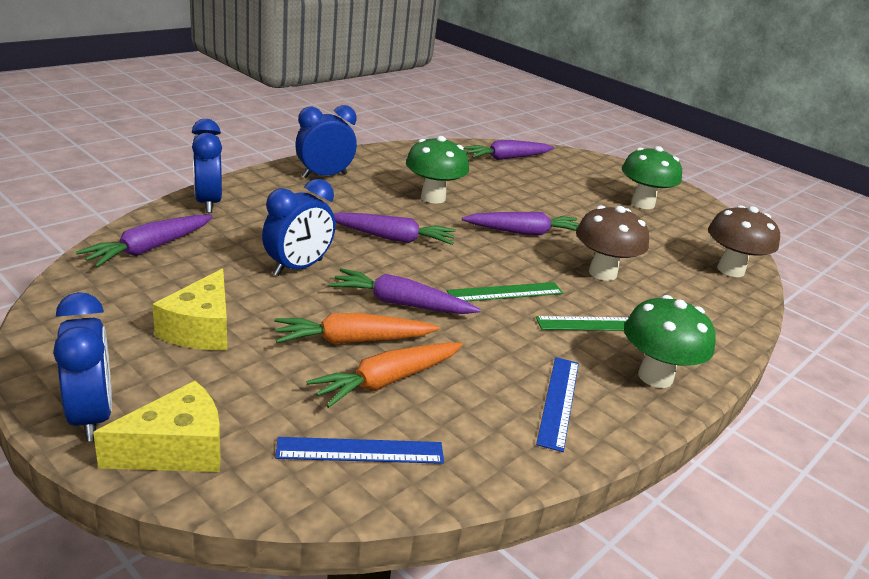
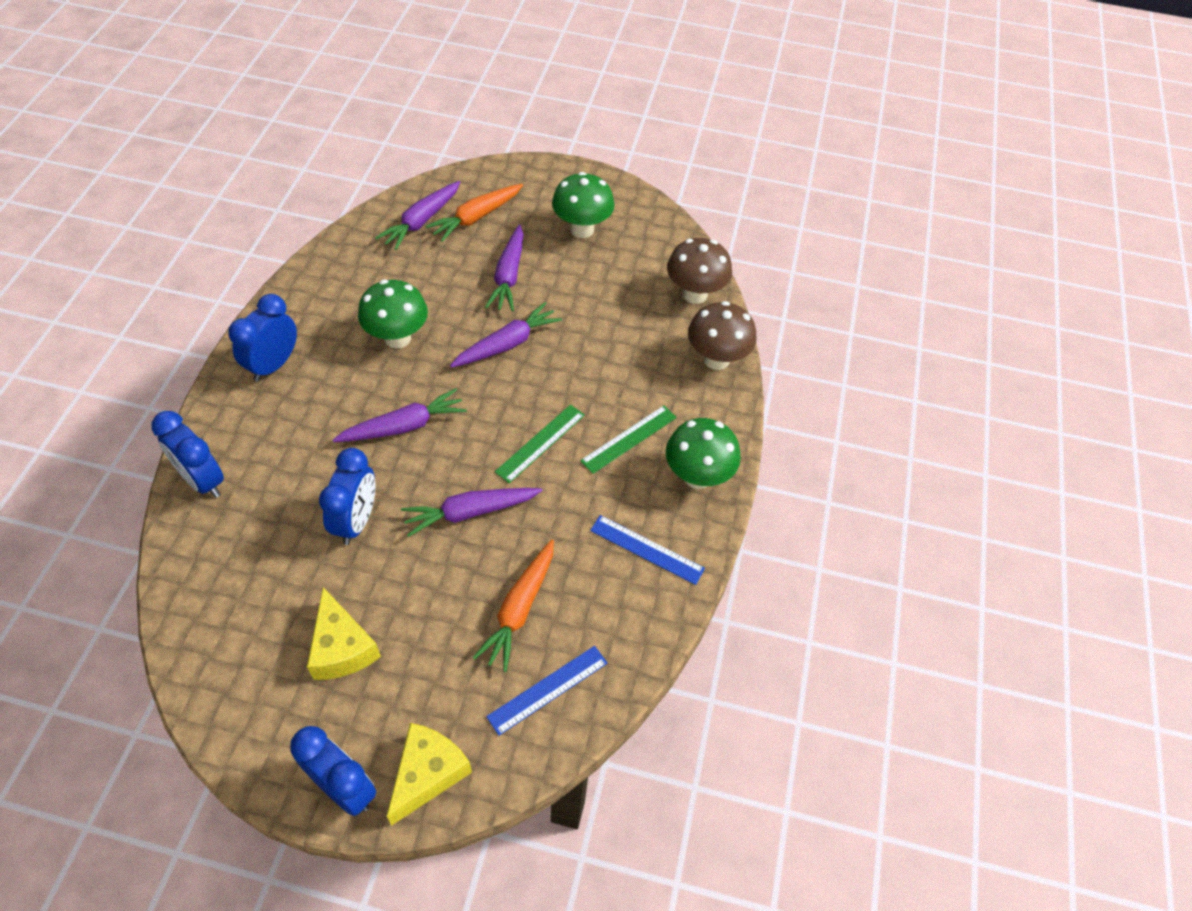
camera: 30 degrees left, 25 degrees up
(149, 248) = (211, 580): purple carrot -> purple carrot (508, 276)
(353, 340) = (465, 582): orange carrot -> orange carrot (476, 217)
(559, 401) = (647, 549): blue ruler -> blue ruler turned 45 degrees counterclockwise
(602, 273) = (600, 365): brown mushroom -> brown mushroom (716, 359)

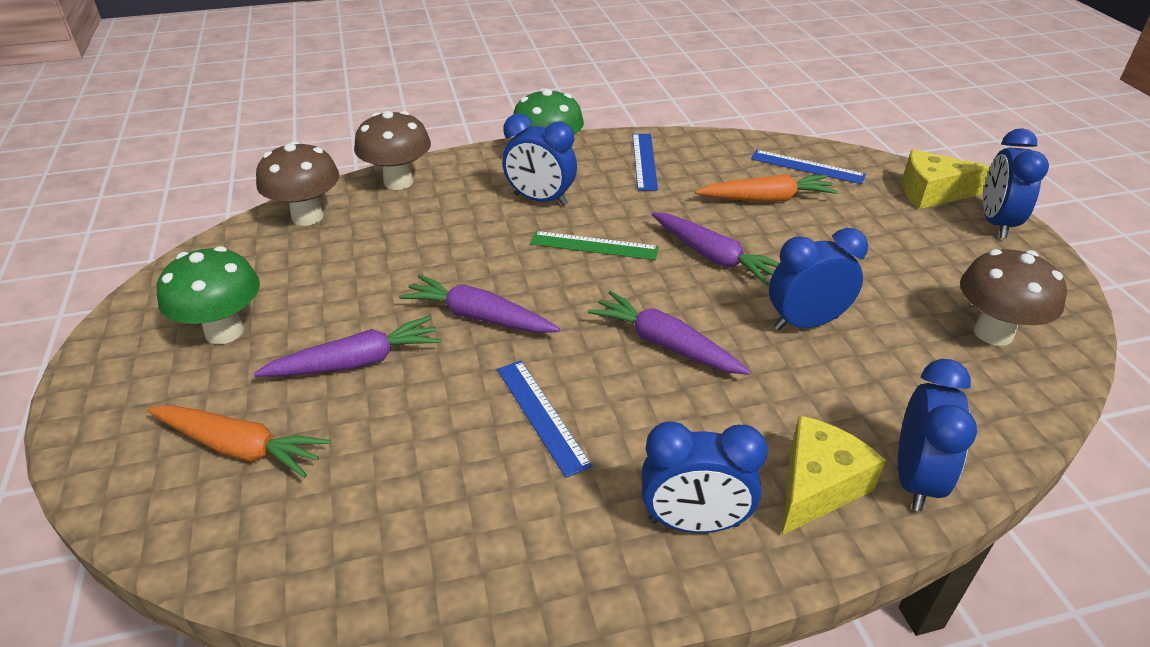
camera: 115 degrees left, 15 degrees down
(246, 638) = (993, 333): none -> brown mushroom
(342, 647) = (918, 272): yellow cheese -> yellow cheese (817, 486)
(397, 338) = (541, 415): green mushroom -> blue ruler
(421, 221) = (276, 511): purple carrot -> none
(629, 439) = (540, 200): green ruler -> blue clock

